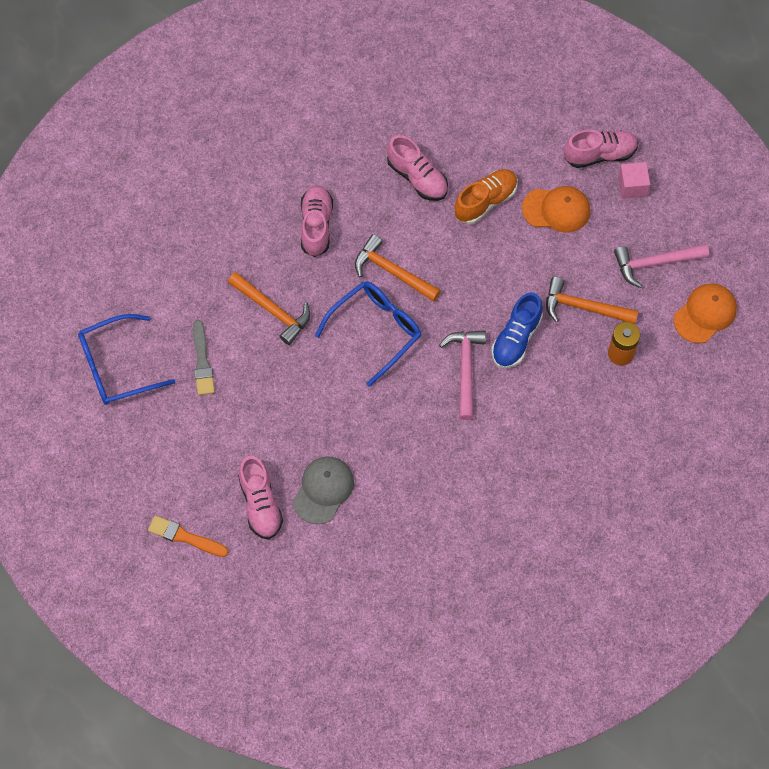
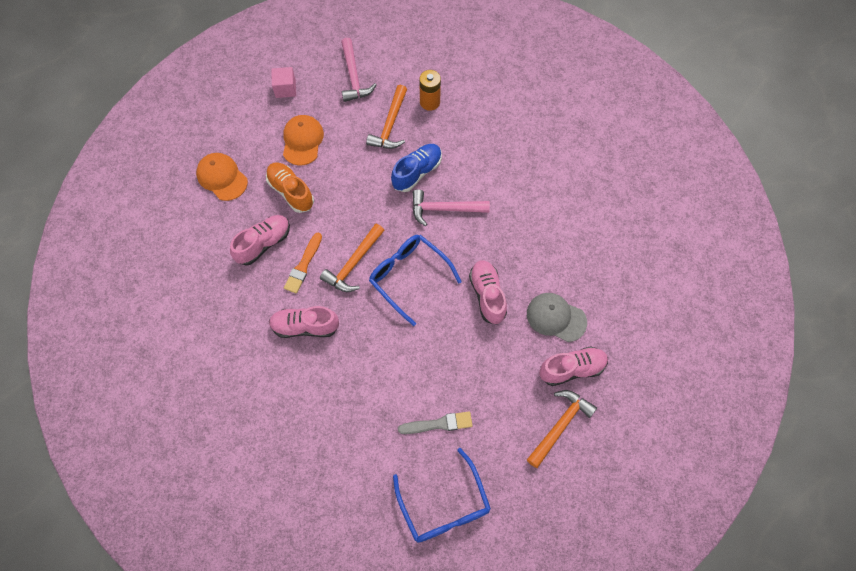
camera: 90 degrees left, 0 degrees up
(185, 537) = (607, 433): orange brush -> orange brush (303, 265)
(273, 310) = (388, 362): orange hammer -> orange hammer (560, 426)
(516, 338) = (417, 172): blue shoe -> blue shoe turned 75 degrees counterclockwise
(600, 154) = (254, 109): pink shoe -> pink shoe (487, 295)
(705, 314) = (397, 47): orange cap -> orange cap (222, 177)

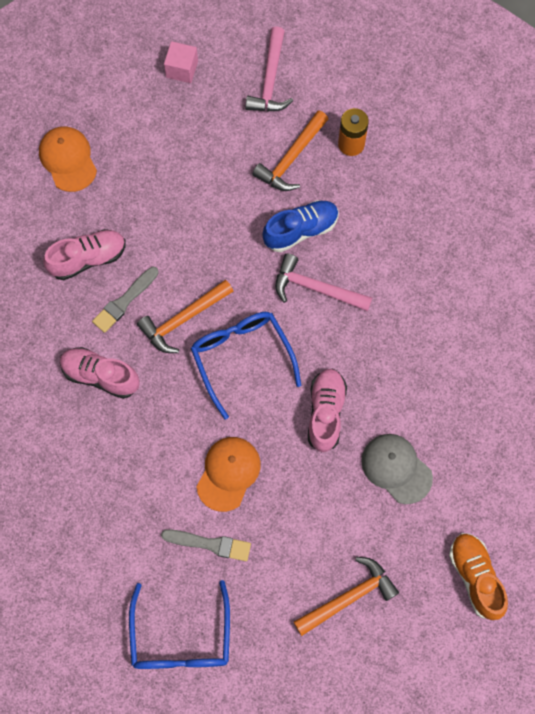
camera: 20 degrees right, 5 degrees up
(291, 192) = (142, 205): orange shoe -> orange shoe (475, 577)
(302, 141) = (178, 144): orange cap -> orange cap (228, 473)
(303, 265) = (124, 301): orange brush -> grey brush
(572, 369) = (390, 536): pink shoe -> none

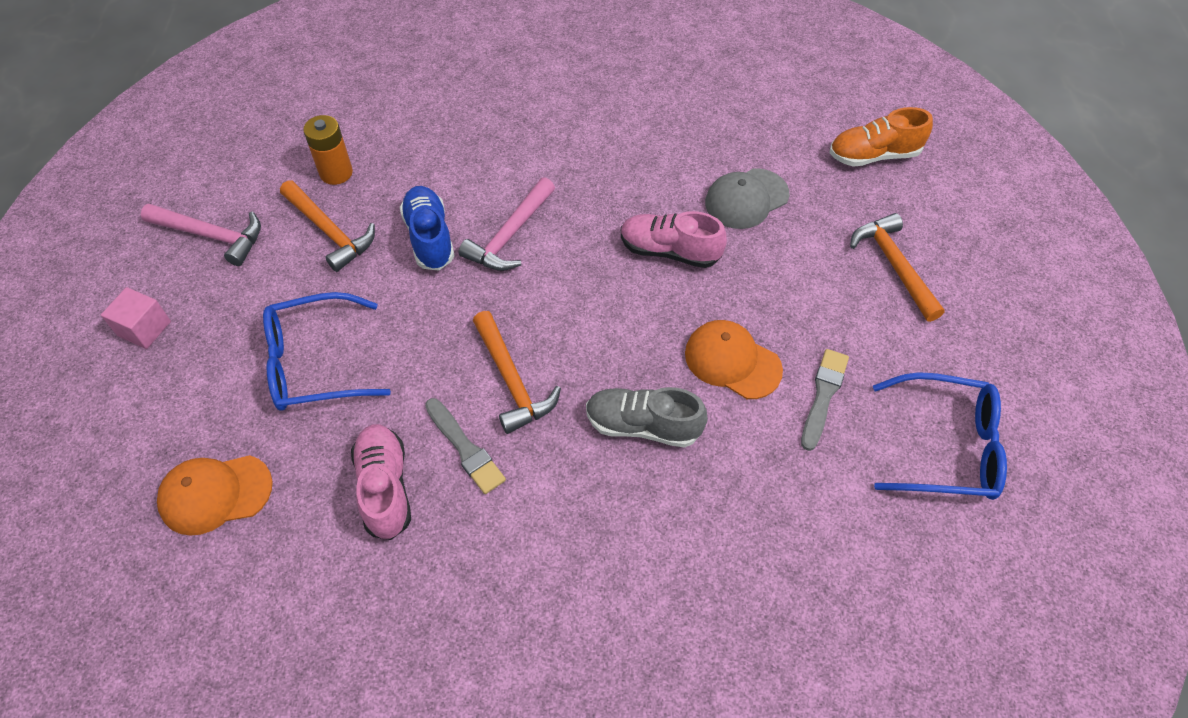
camera: 80 degrees left, 15 degrees down
(100, 376) = (569, 495): pink shoe -> none
(162, 416) = (643, 425): none -> grey shoe
(241, 358) = (581, 324): blue glasses -> blue glasses (314, 363)

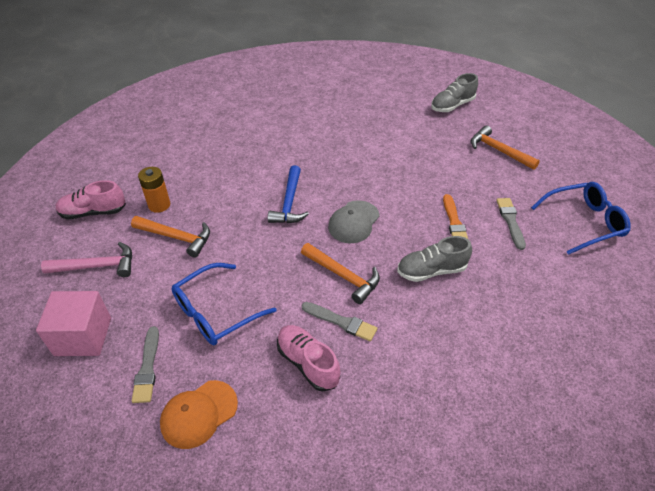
camera: 25 degrees left, 10 degrees down
(144, 328) = (83, 336): pink cube -> pink cube, size x1.67
(192, 404) = (147, 368): none -> grey brush
(429, 238) = (242, 220): blue shoe -> none
(510, 235) = (289, 202): pink hammer -> blue hammer
(669, 251) = (383, 181): pink shoe -> pink shoe (93, 212)
(732, 361) = (454, 222): orange cap -> orange brush
(746, 199) = (405, 144): grey cap -> grey cap (353, 222)
(873, 155) = (452, 105): orange shoe -> grey shoe

